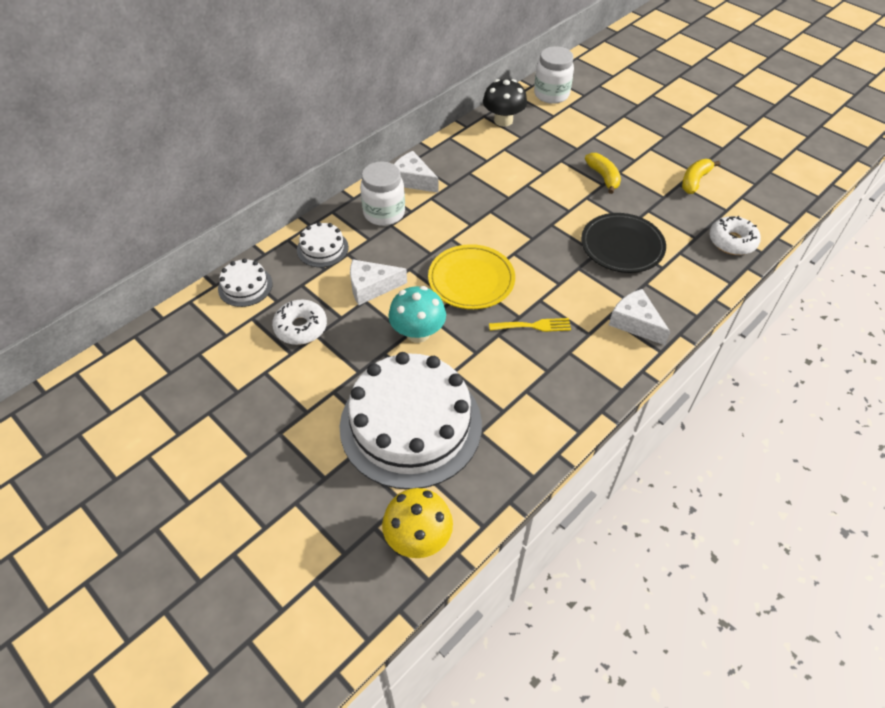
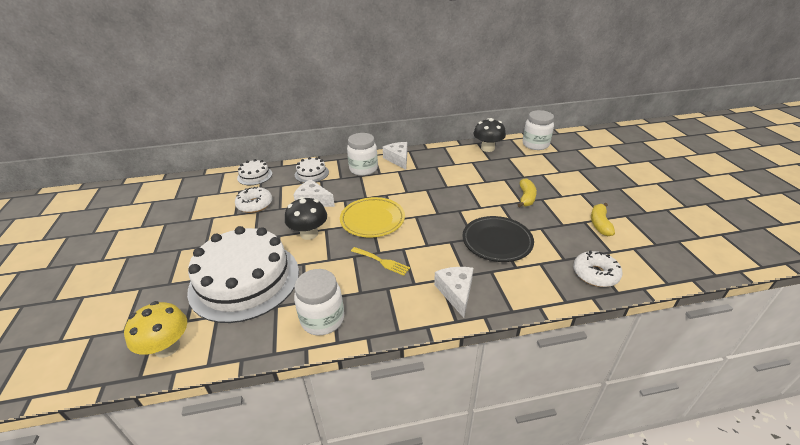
camera: 35 degrees right, 15 degrees down
(418, 333) = (309, 234): turquoise mushroom -> black mushroom
(542, 418) = (322, 319): none -> white jar
(694, 181) = (600, 224): yellow banana -> yellow banana turned 60 degrees counterclockwise

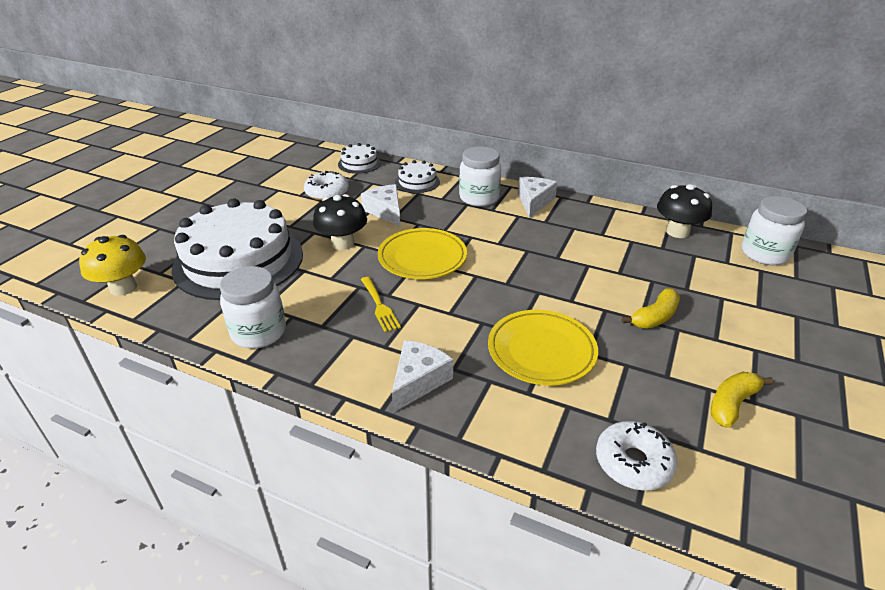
camera: 35 degrees right, 0 degrees up
(497, 242) = (541, 351): black plate -> yellow plate

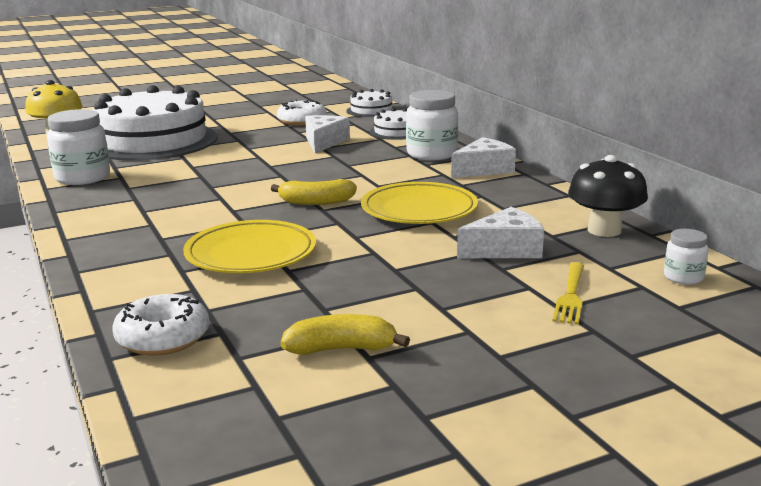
camera: 40 degrees right, 15 degrees down
(342, 243) = (245, 151): black mushroom -> none
(379, 306) = (190, 190): yellow fork -> yellow fork (571, 296)
(418, 381) = (122, 235): white cheese -> white cheese (505, 249)
(422, 258) = (287, 175): yellow plate -> yellow plate (419, 210)
(654, 317) = (412, 273): yellow banana -> yellow banana (316, 202)
(764, 254) = (683, 277): white jar -> white jar, size x0.53

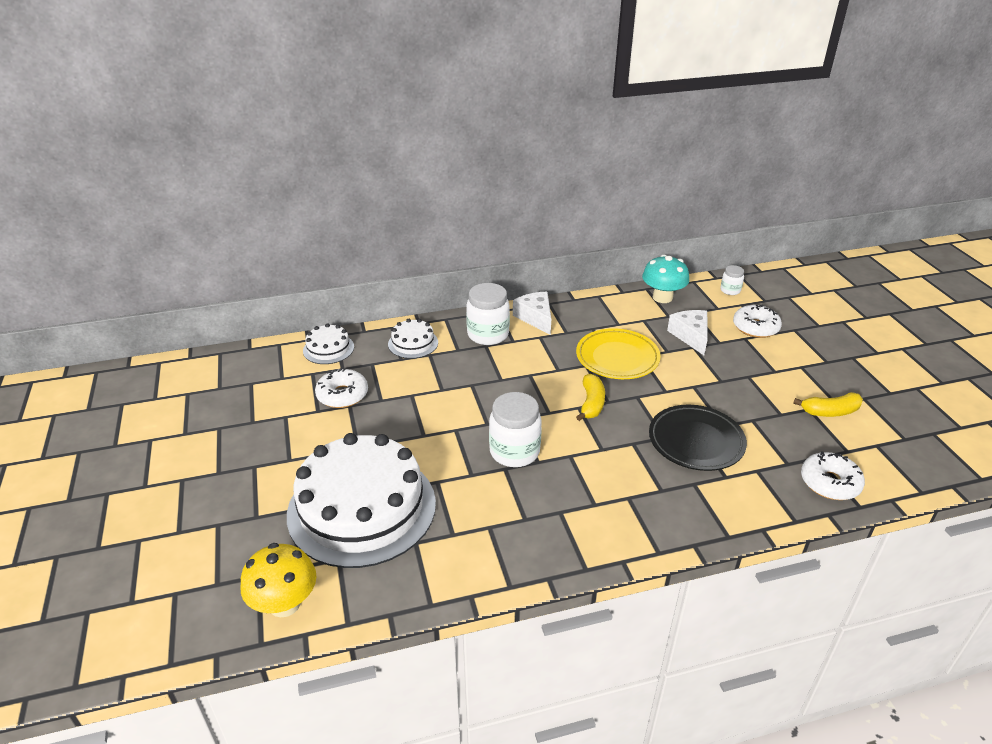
camera: 80 degrees left, 15 degrees up
(83, 178) = (483, 558): white jar -> white jar (514, 452)
(251, 254) = (696, 441): yellow plate -> black plate
(324, 142) = (426, 386): white cheese -> none
(341, 349) = (830, 412): yellow banana -> yellow banana turned 105 degrees counterclockwise
(571, 296) = (755, 327): yellow fork -> white donut
(604, 230) = (662, 297): black mushroom -> turquoise mushroom

